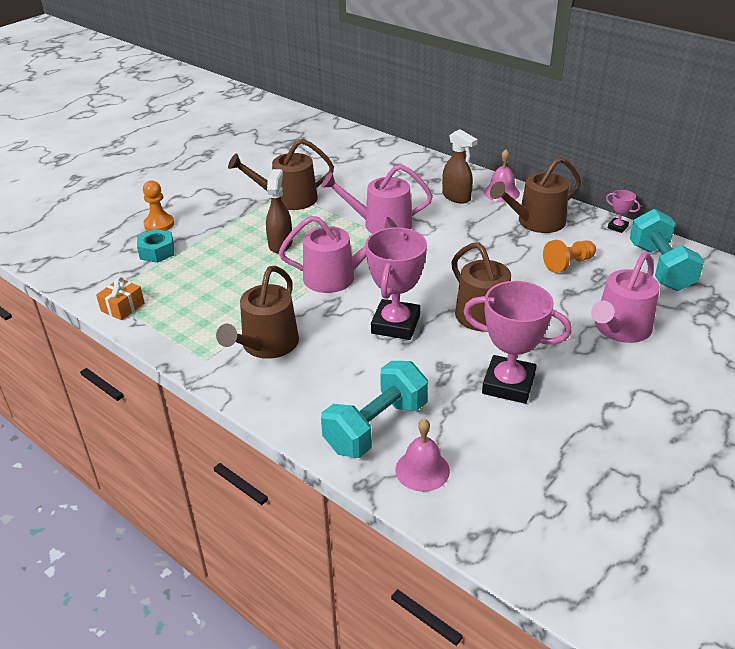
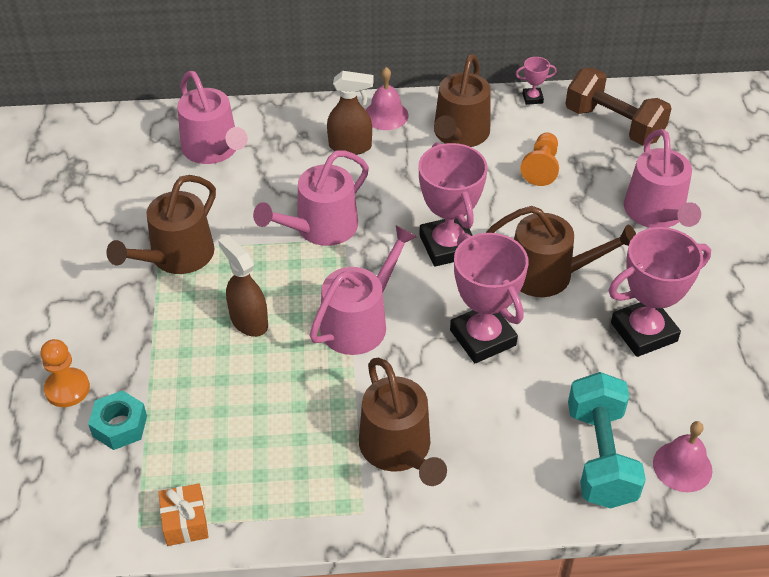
camera: 45 degrees left, 10 degrees up
(377, 164) = (213, 149): none -> pink watering can
(443, 270) = (447, 246): none -> pink trophy
(660, 267) = (613, 125): turquoise dumbbell -> brown dumbbell

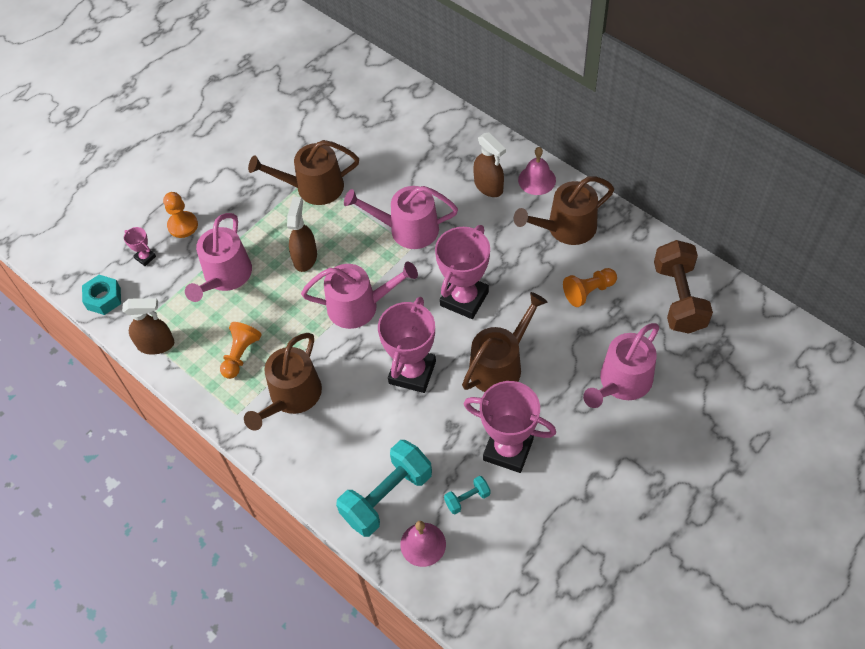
camera: 50 degrees right, 10 degrees up
(120, 426) = (183, 267): turquoise nut -> turquoise nut (104, 298)
(185, 522) = (156, 344): orange gift -> brown spray bottle
(213, 149) = (409, 130): pink watering can -> pink watering can (225, 276)
(295, 456) = (240, 355): none -> orange pawn
(532, 98) = (648, 237): pink trophy -> pink trophy (145, 257)
(548, 274) = (499, 365): brown watering can -> brown watering can turned 105 degrees counterclockwise
(666, 398) = (467, 499): none -> turquoise dumbbell

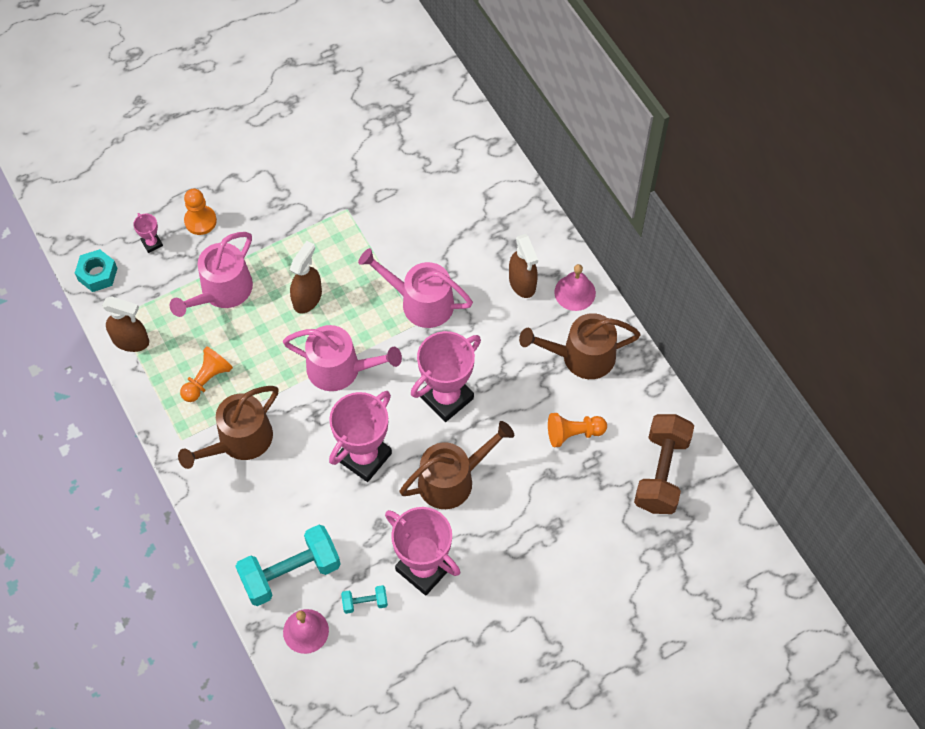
camera: 15 degrees right, 5 degrees up
(314, 187) = (345, 223): brown watering can -> none
(622, 382) = (564, 540): pink watering can -> none

